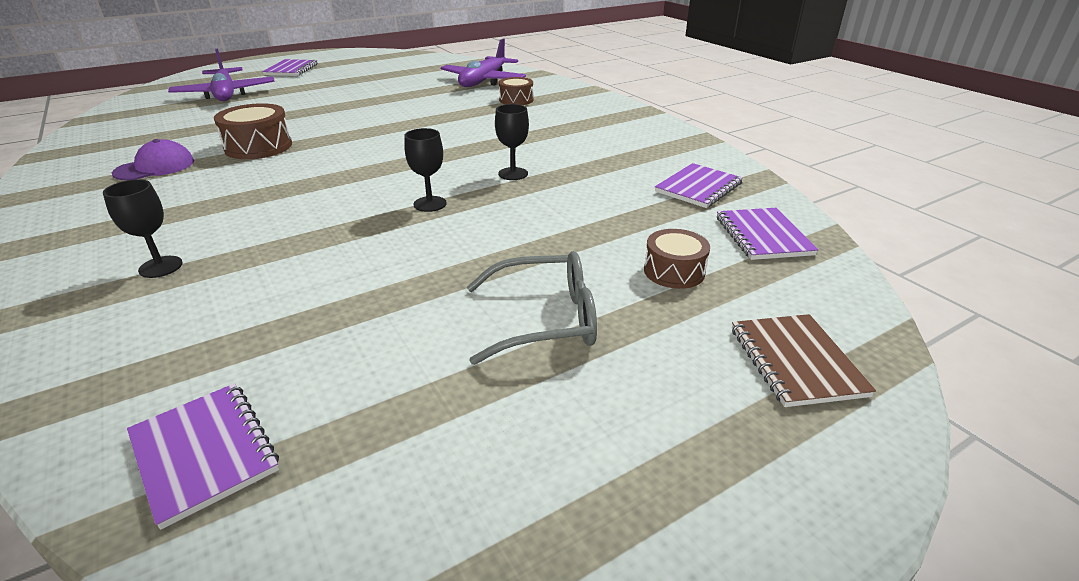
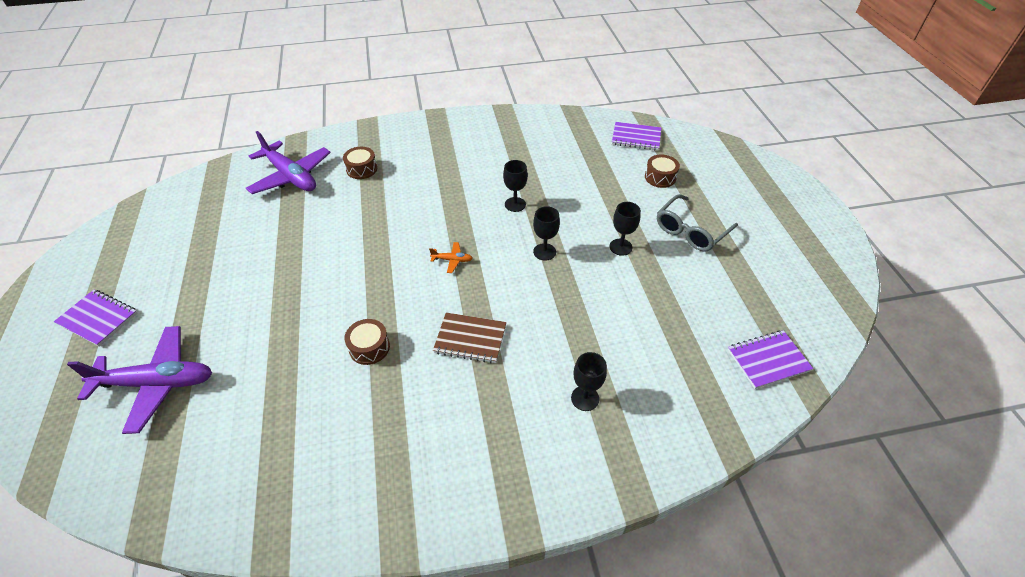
camera: 70 degrees left, 15 degrees up
(155, 167) = (378, 427): purple cap -> none
(258, 147) = (369, 347): brown drum -> brown drum, size x0.65
(394, 158) = (452, 260): none -> orange plane
(466, 256) = (620, 247): none -> black goblet
(545, 319) = (690, 231): grey glasses -> grey glasses turned 150 degrees counterclockwise
(698, 188) = (573, 137): purple notebook -> none
(796, 361) = (735, 170): brown notebook -> brown notebook (470, 339)

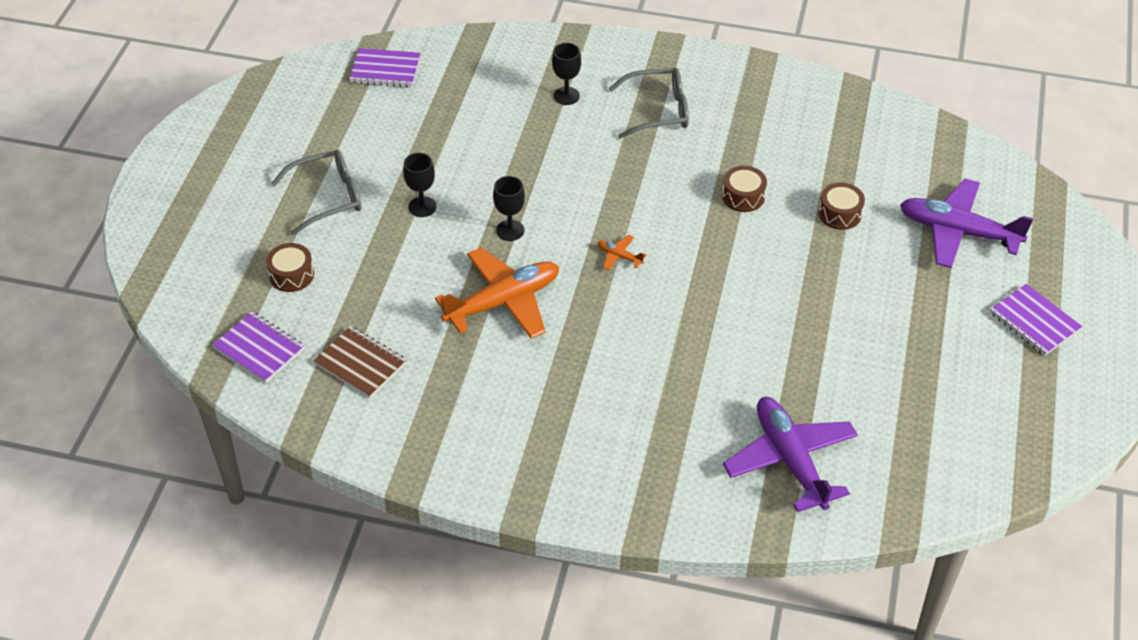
camera: 155 degrees left, 0 degrees up
(361, 169) = (683, 436): brown drum -> brown drum (840, 214)
(470, 339) = (641, 172): brown notebook -> brown notebook (360, 363)
(486, 416) = (659, 111): none -> grey glasses
(515, 204) = (503, 302): black goblet -> orange plane

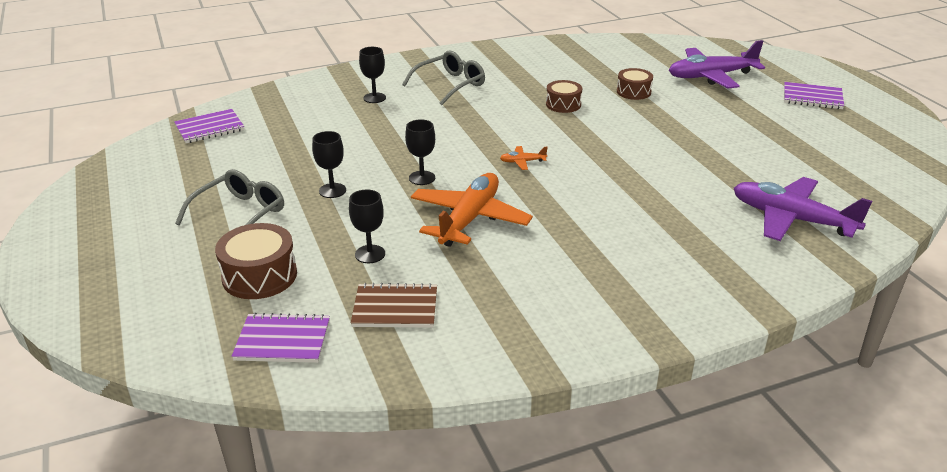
camera: 35 degrees left, 15 degrees down
(291, 275) = (259, 276): brown drum -> brown drum, size x1.53
(390, 297) = (370, 254): none -> black goblet

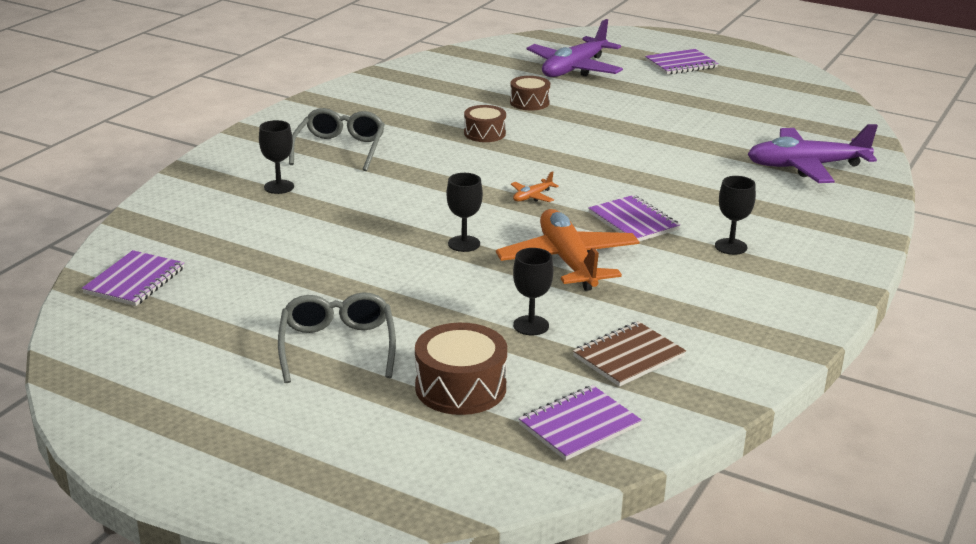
camera: 40 degrees left, 5 degrees down
(332, 190) = (395, 288): black goblet -> black goblet (731, 246)
(566, 208) = (633, 221): none -> purple notebook

